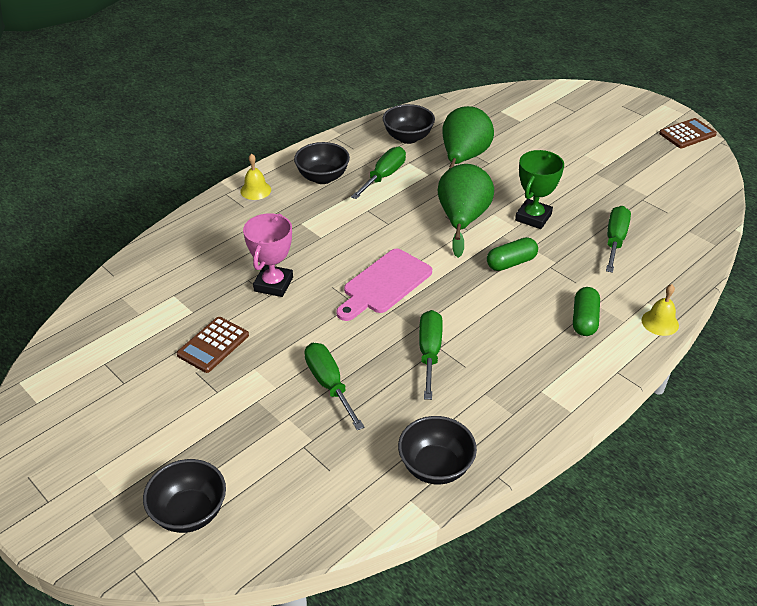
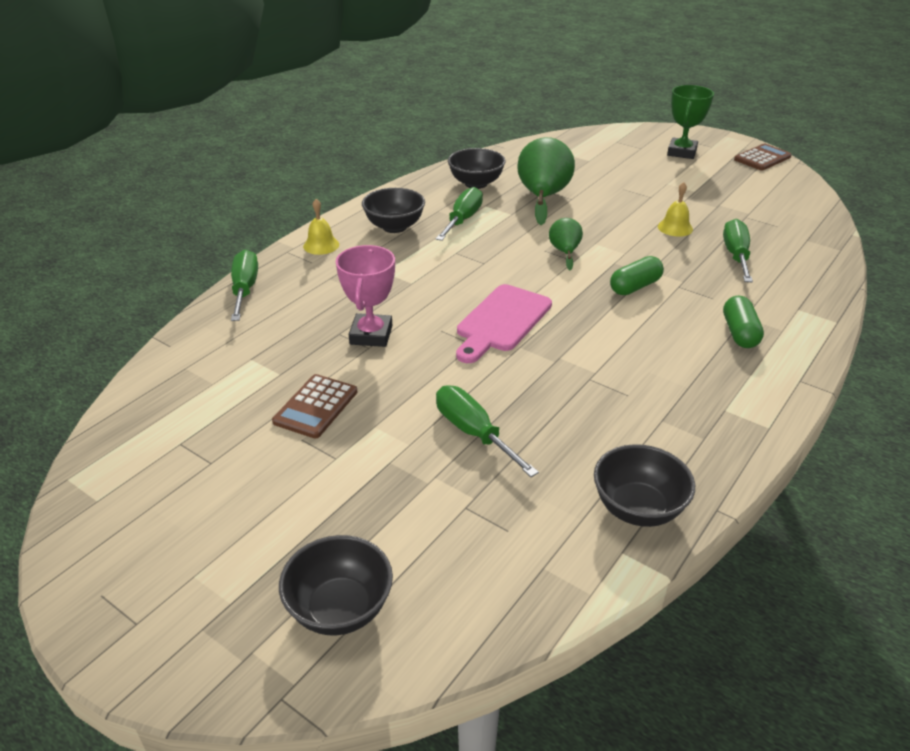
camera: 10 degrees left, 5 degrees down
(429, 352) = (580, 385): green screwdriver -> green screwdriver (245, 289)
(462, 220) = (565, 252): green pear -> green pear, size x0.53
(533, 217) = (640, 243): green trophy -> green trophy (682, 152)
(660, 322) = (821, 327): yellow bell -> yellow bell (675, 228)

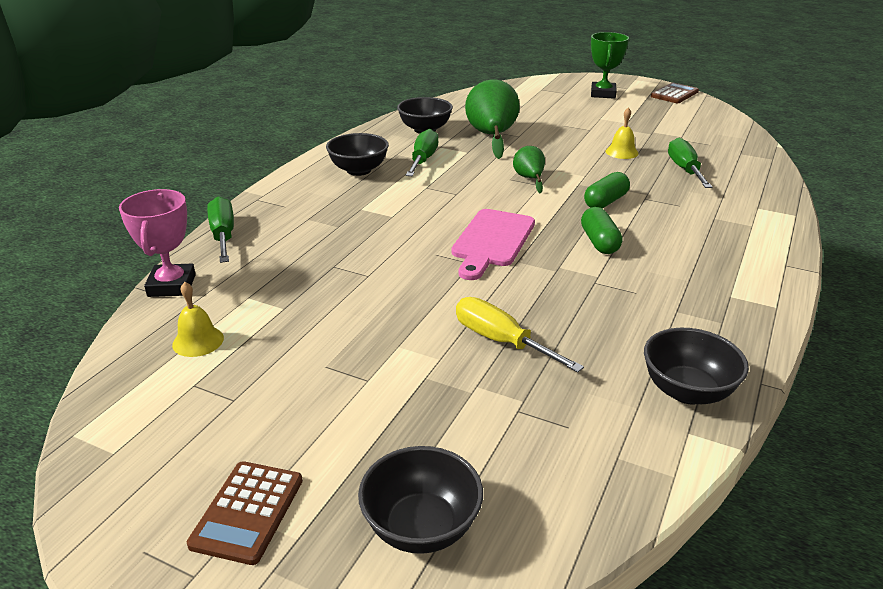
camera: 10 degrees left, 5 degrees down
(316, 407) = (331, 334): brown calculator -> brown calculator (247, 512)
(321, 245) = (290, 191): yellow bell -> yellow bell (198, 341)
(371, 335) = (367, 264): pink trophy -> pink trophy (172, 285)
(473, 433) = (501, 341): green screwdriver -> yellow screwdriver
(739, 333) = (715, 231): green capsule -> green capsule (599, 242)

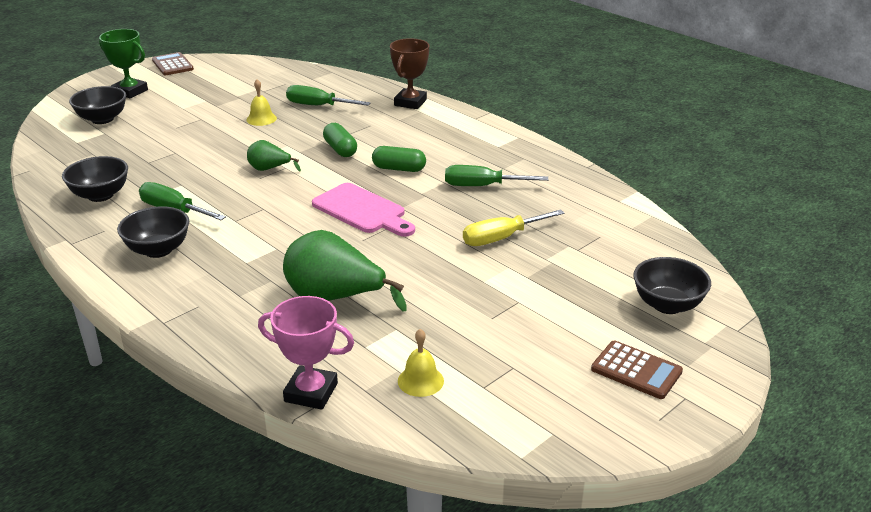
camera: 70 degrees left, 0 degrees up
(223, 235) = (230, 352): green screwdriver -> green screwdriver (482, 186)
(492, 136) = (161, 165): green pear -> green pear (335, 298)
(687, 391) = (584, 190): black bowl -> black bowl (102, 119)
(765, 215) = (410, 102): none -> brown trophy

